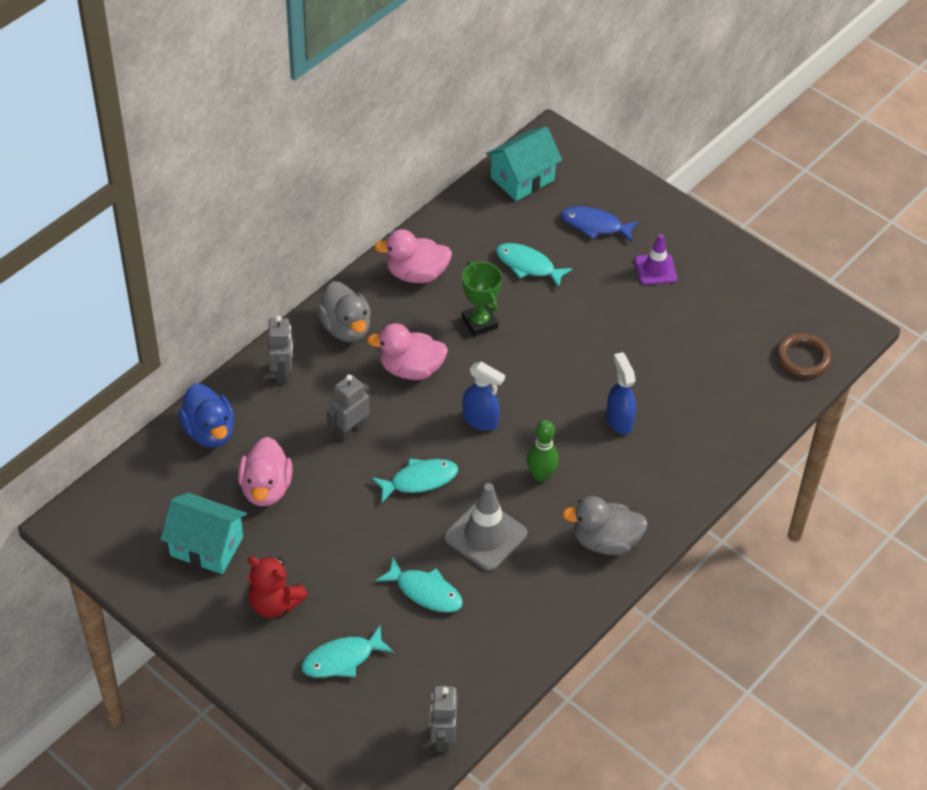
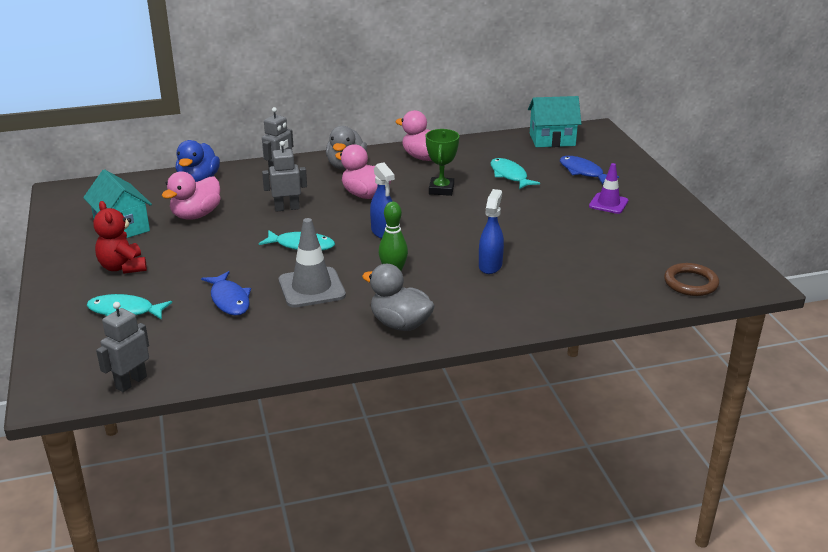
camera: 35 degrees right, 20 degrees down
(425, 591) = (229, 300): turquoise fish -> blue fish

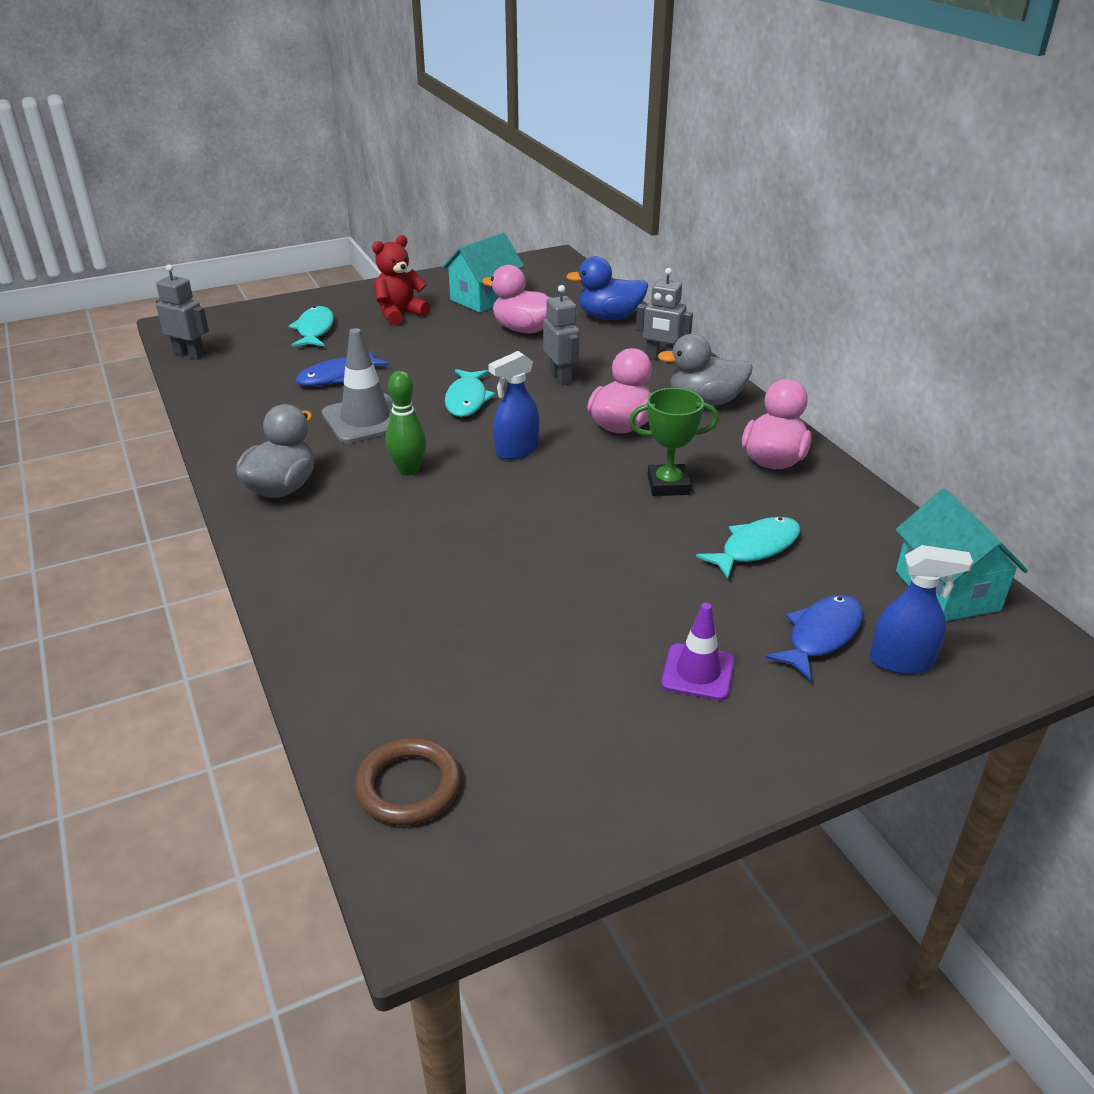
camera: 80 degrees right, 5 degrees up
(490, 265) = (439, 548): blue spray bottle -> blue spray bottle (902, 661)

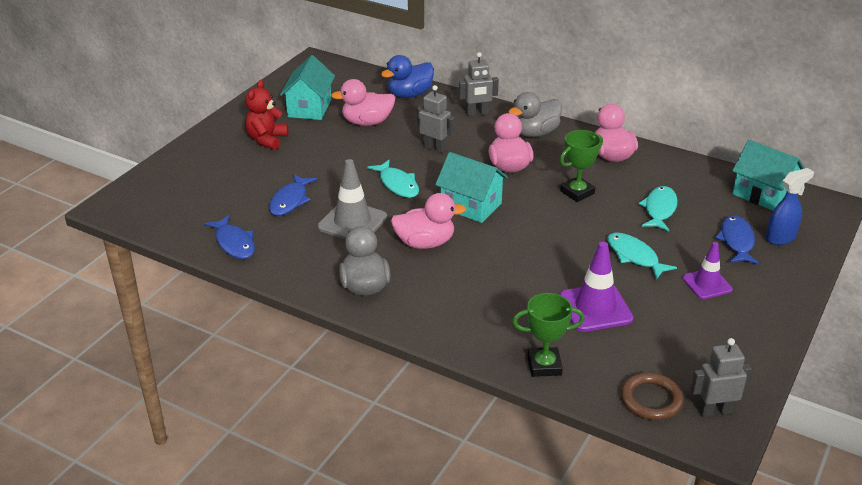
camera: 35 degrees left, 0 degrees up
(190, 354) = (156, 225): grey robot -> grey robot (714, 411)
(228, 396) = (234, 243): none -> blue fish
(315, 330) = (222, 173): turquoise fish -> turquoise fish (634, 256)
(341, 668) = (544, 365): none -> green trophy
(408, 470) = (425, 243): green bowling pin -> pink duck
(500, 630) = (595, 308): none -> purple traffic cone
(516, 451) = (471, 205): blue spray bottle -> turquoise house

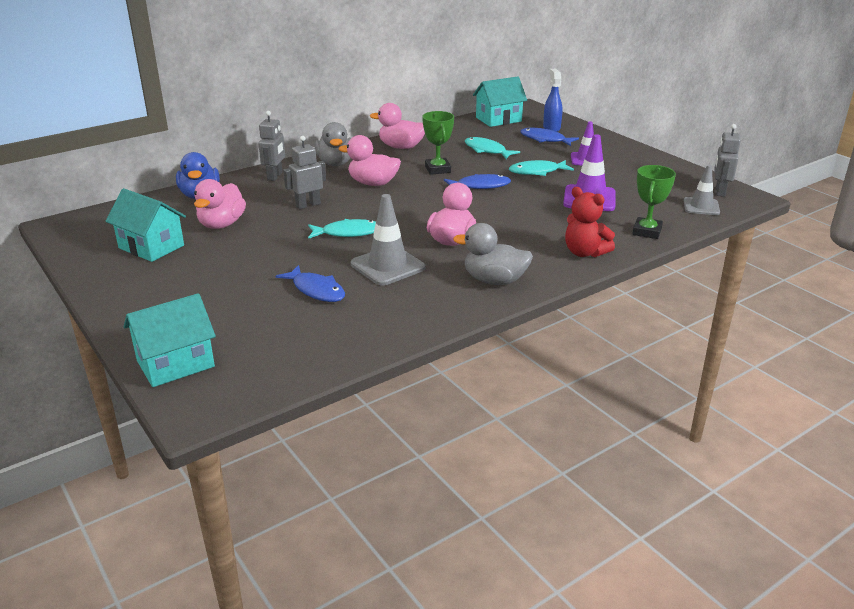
camera: 65 degrees left, 5 degrees down
(234, 243) = (362, 336): blue fish -> blue fish (480, 186)
(267, 140) = (181, 281): red teddy bear -> red teddy bear (584, 252)
(471, 205) = (415, 210): turquoise house -> turquoise house (175, 364)
(651, 400) = (701, 206): brown ring -> grey traffic cone

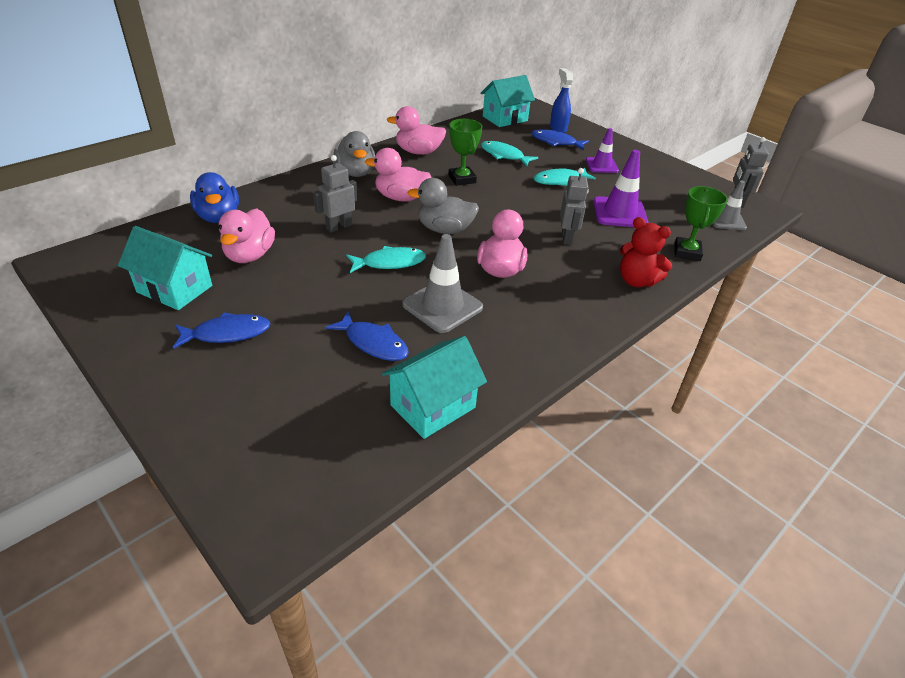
camera: 10 degrees left, 10 degrees up
(175, 364) = (231, 462): turquoise house -> turquoise house (433, 406)
(275, 176) = (296, 190): grey robot -> grey robot (567, 238)
(480, 186) = (509, 199): blue fish -> blue fish (227, 333)
(494, 280) = (558, 321): grey duck -> grey duck (444, 229)

